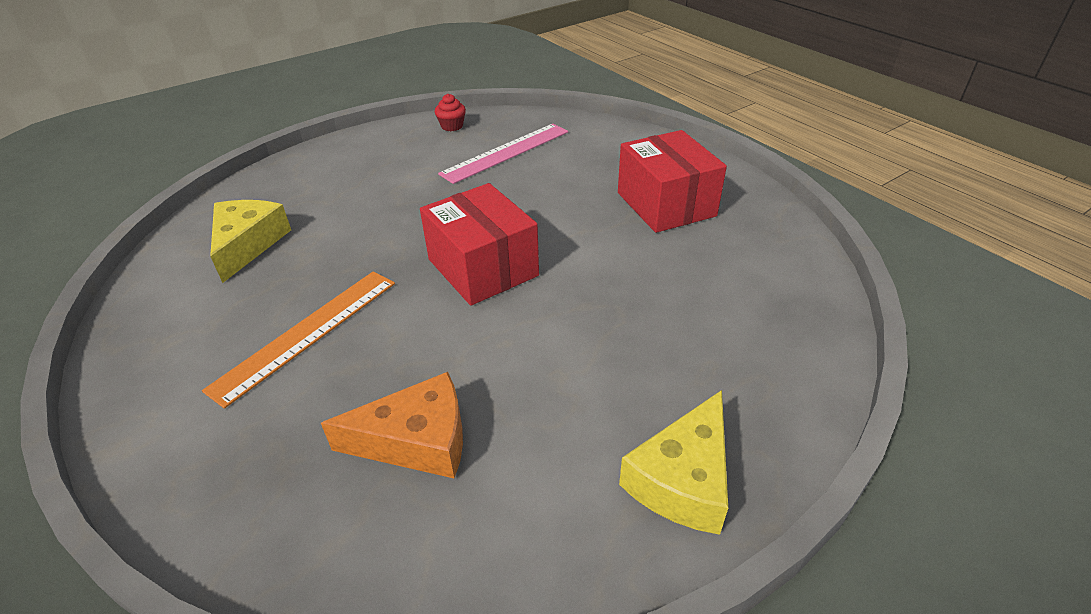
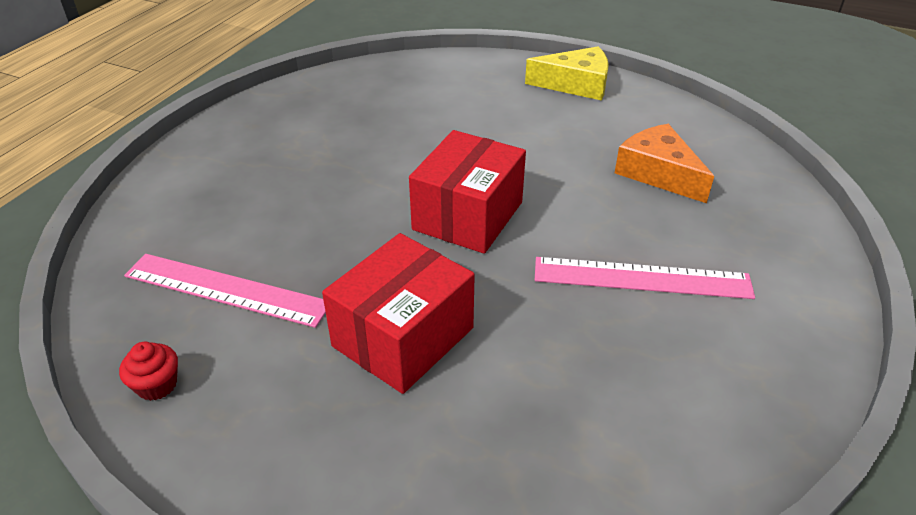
camera: 120 degrees left, 0 degrees up
(248, 244) = (584, 424): yellow cheese -> none
(307, 333) = (642, 278): orange ruler -> pink ruler
(666, 204) = (292, 147): red box -> red box (403, 337)

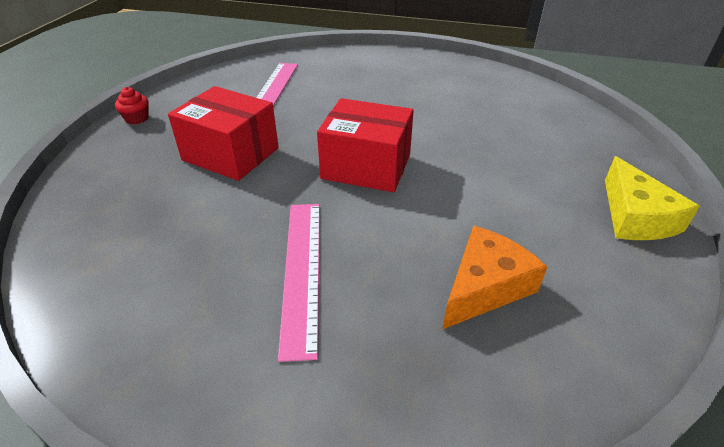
camera: 80 degrees right, 0 degrees up
(157, 385) = (200, 88): red cupcake -> red cupcake (137, 118)

